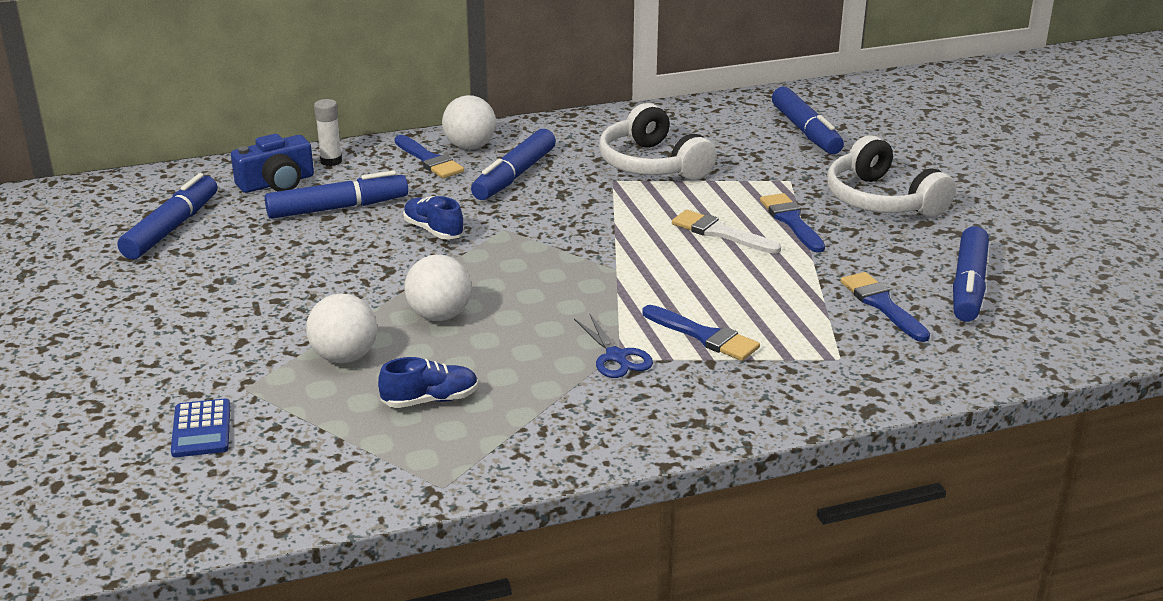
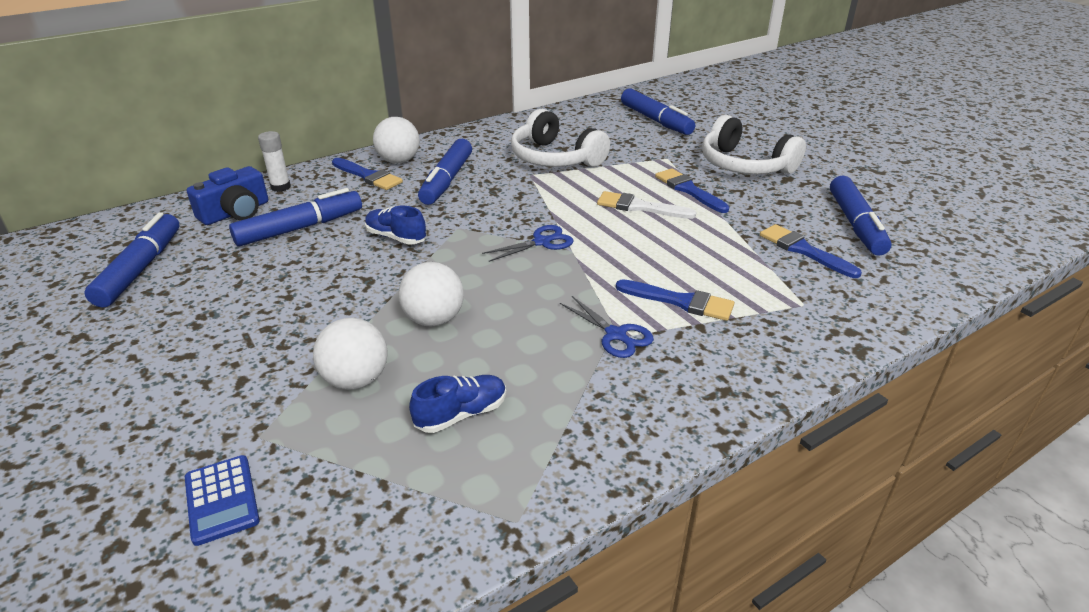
camera: 15 degrees left, 5 degrees up
(587, 256) = (542, 242): none -> blue scissors

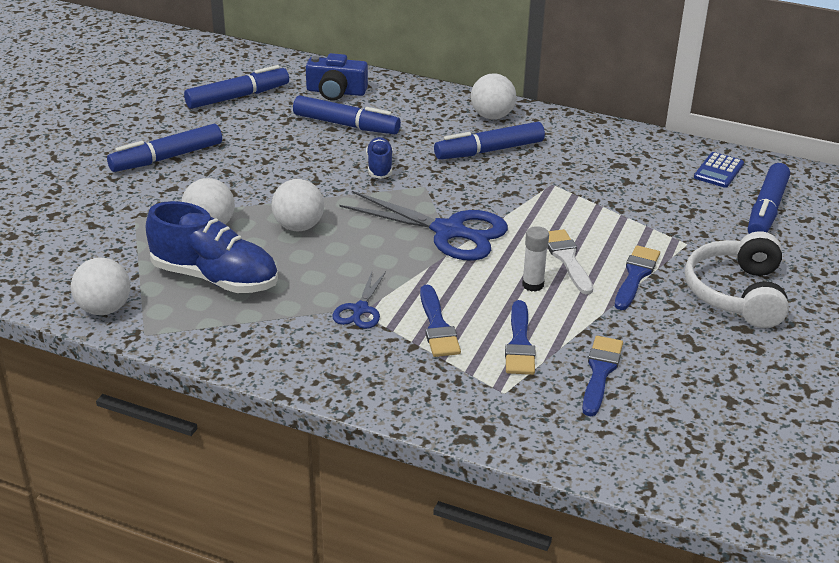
camera: 55 degrees right, 0 degrees up
(221, 499) = (82, 231): blue calculator -> blue calculator (718, 171)
(280, 187) = (389, 90): white glue stick -> white glue stick (533, 285)
(368, 176) = (450, 115): blue brush -> blue brush (519, 343)
(424, 543) = (104, 309): none -> white ball
(461, 414) = (215, 278): blue shoe -> blue shoe, size x1.89
(542, 242) = (448, 231): blue scissors -> blue scissors, size x1.96
(555, 158) = (600, 184): white headphones -> none
(855, 224) = (694, 394): blue marker -> blue marker (166, 158)

